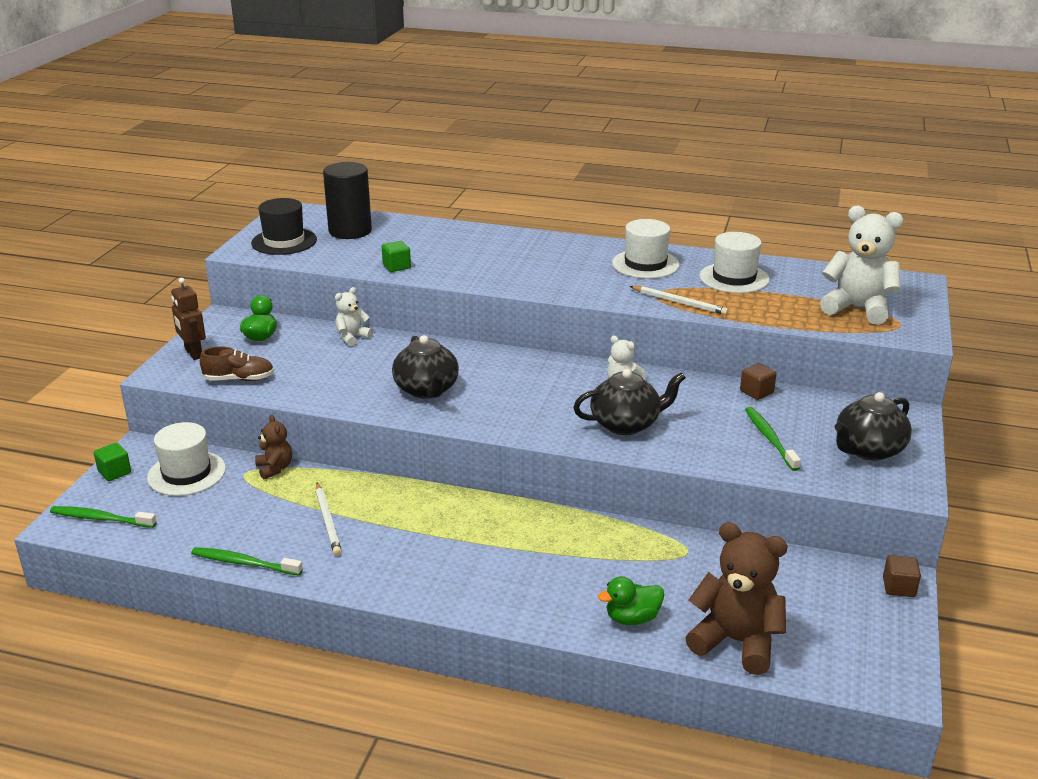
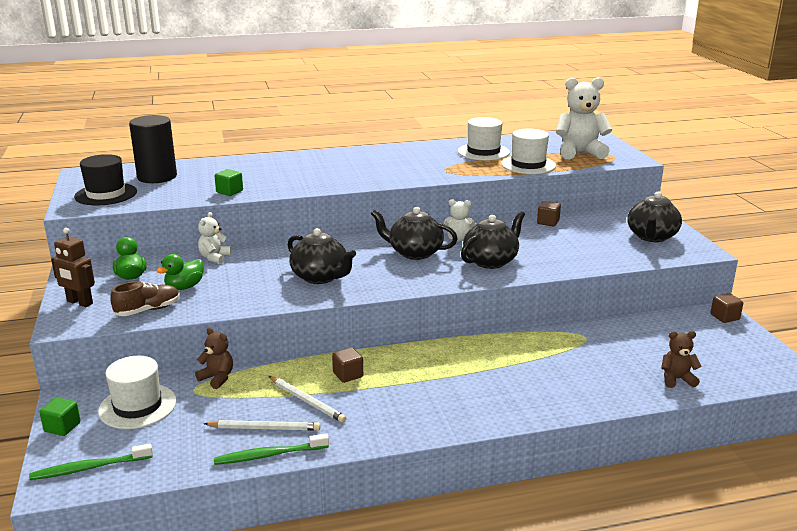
camera: 30 degrees left, 5 degrees down
(392, 507) = (348, 375): none -> brown cube
(554, 388) = (414, 253): none -> black teapot
(632, 618) = (600, 388): green duck -> green duck (184, 287)
(645, 264) = (415, 155): white hat -> white hat (528, 165)
(679, 302) = (468, 172): white pencil -> white pencil (264, 428)
(736, 641) = (676, 379): brown teddy bear -> brown teddy bear, size x0.52
(769, 438) = (589, 245): green toothbrush -> none

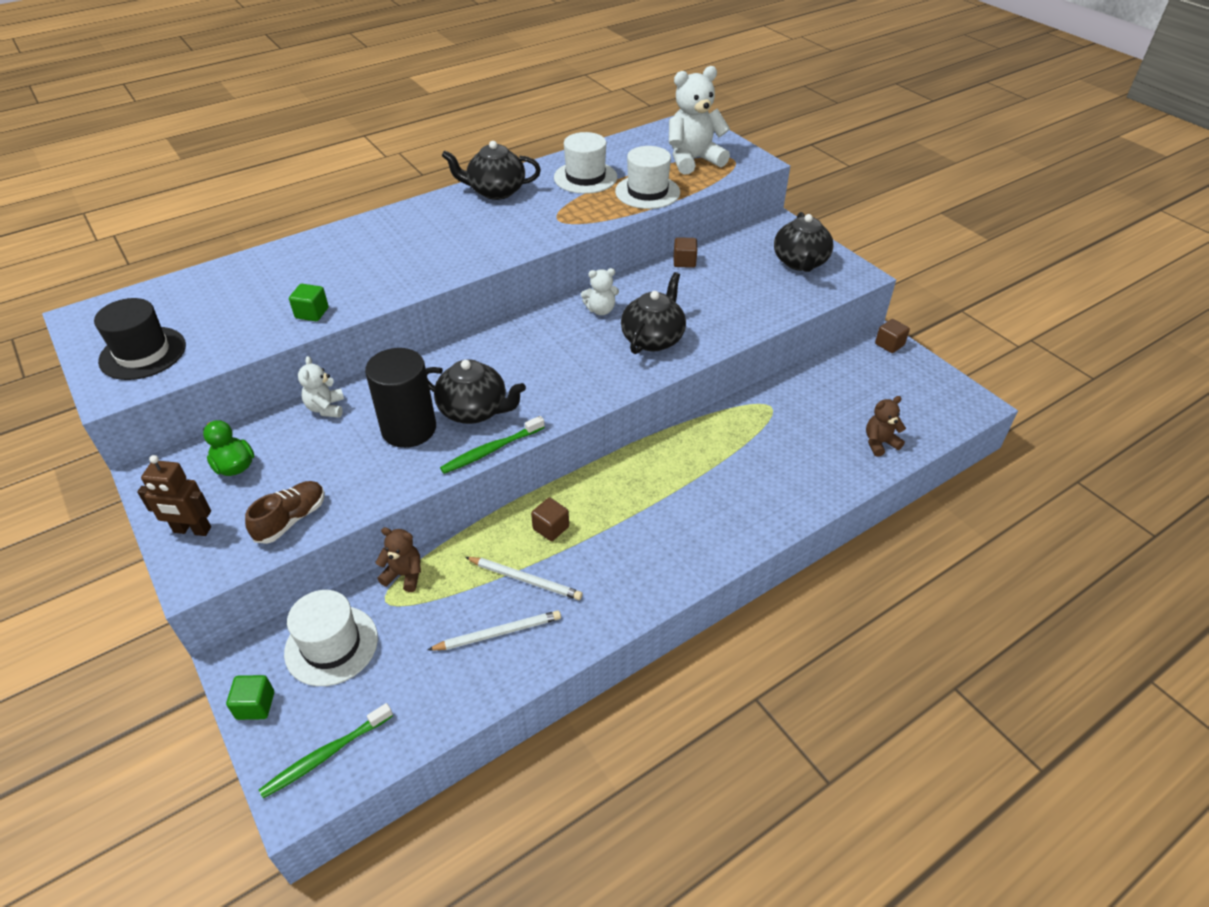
camera: 20 degrees left, 20 degrees up
(157, 177) = (195, 304): black cylinder -> black cylinder (409, 429)
(184, 287) = (315, 468): green duck -> none
(269, 455) = (523, 670): green toothbrush -> green toothbrush (491, 450)
(414, 253) = (562, 344): black teapot -> black teapot (495, 191)

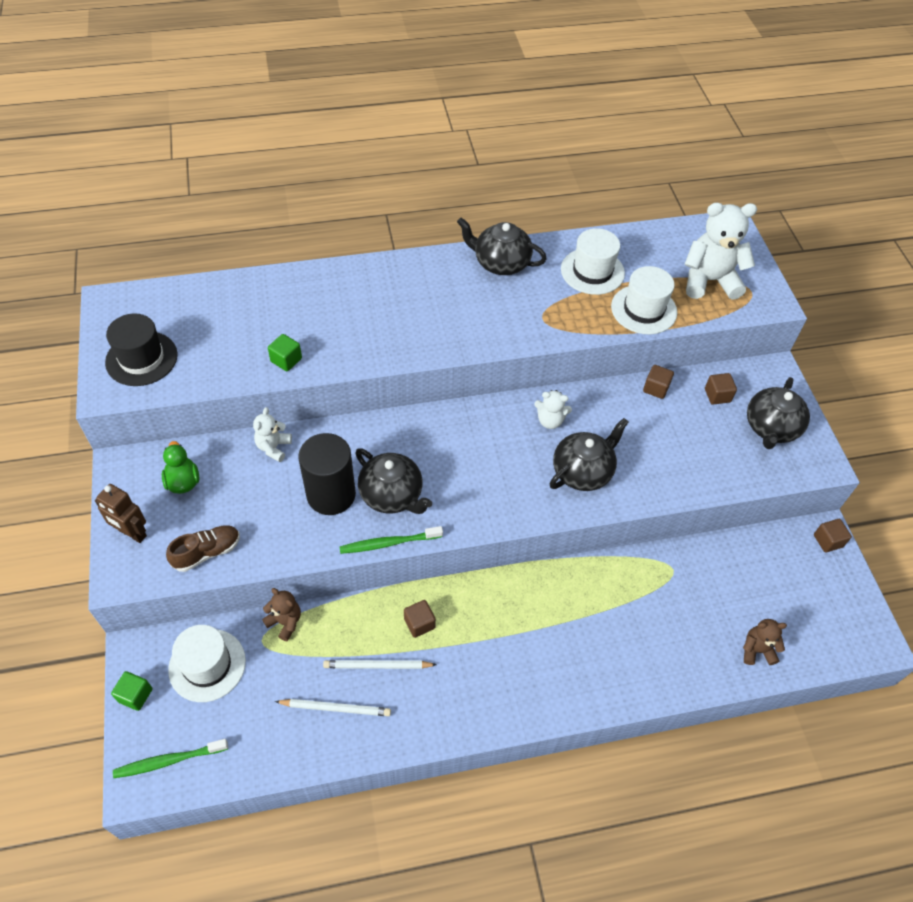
camera: 20 degrees right, 10 degrees up
(525, 579) = (377, 666): white pencil -> white pencil turned 135 degrees clockwise
(741, 252) = (717, 395): none -> brown cube

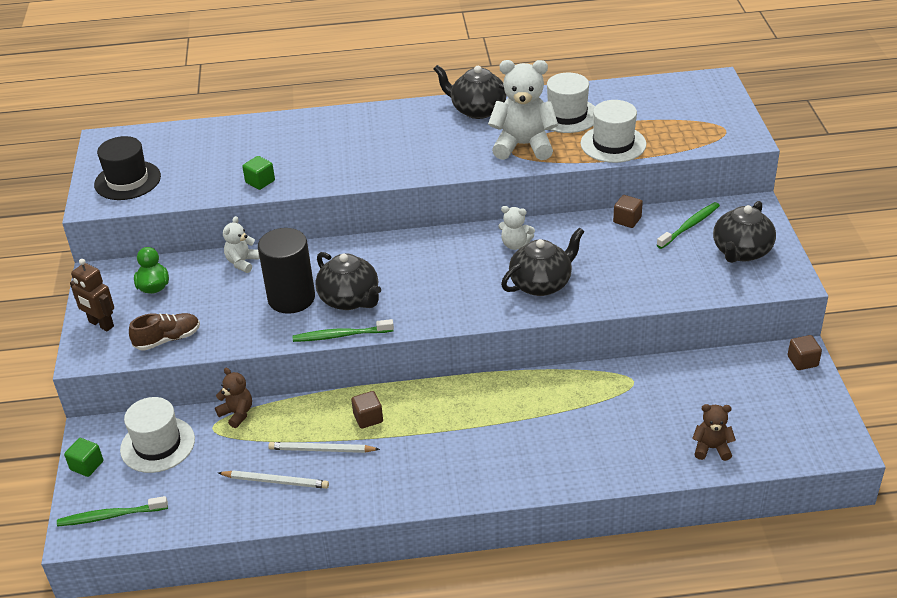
camera: 10 degrees right, 15 degrees down
(709, 281) = (684, 122): white teddy bear -> white teddy bear (523, 145)
(717, 395) = (690, 226): brown cube -> green toothbrush

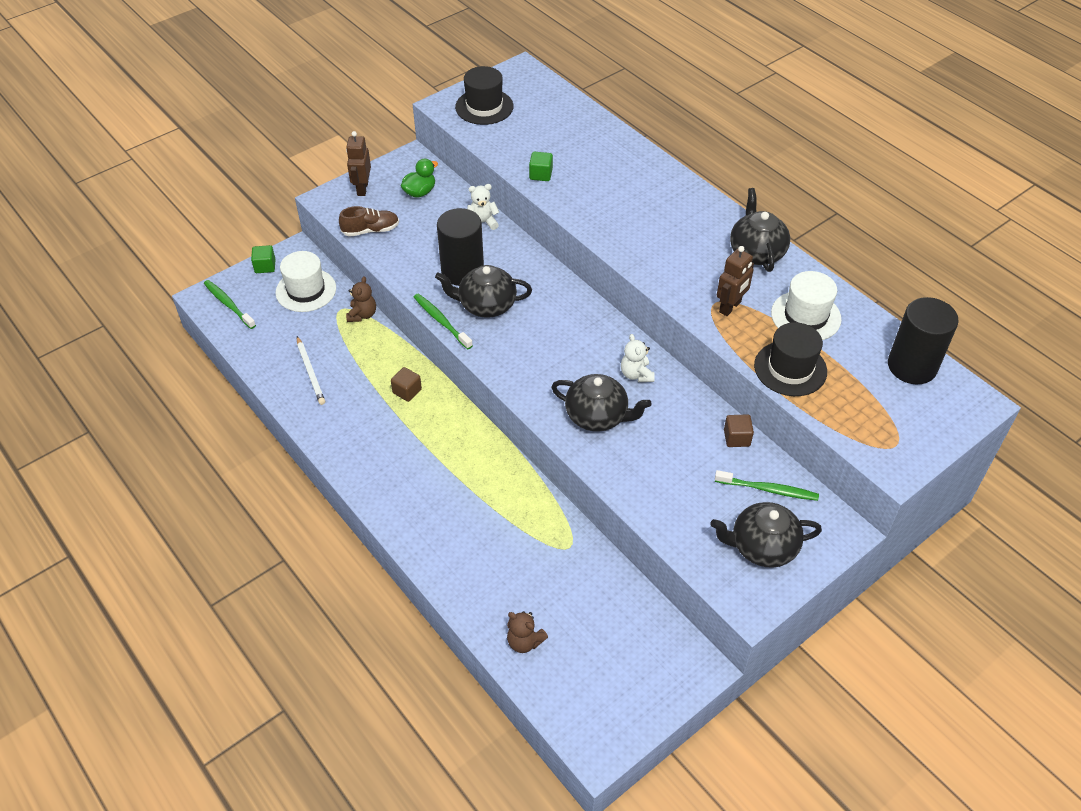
camera: 55 degrees right, 10 degrees up
(168, 339) = (371, 230): brown shoe -> brown shoe turned 45 degrees counterclockwise
(321, 450) = (357, 381): white pencil -> none
(350, 299) = (486, 305): black teapot -> black teapot turned 75 degrees clockwise
(523, 145) = (730, 307): white teddy bear -> brown robot
(613, 144) = (790, 368): white hat -> black hat
(658, 92) = (912, 366): none -> black cylinder
(711, 448) = (524, 641): brown teddy bear -> brown teddy bear turned 150 degrees clockwise
(802, 361) = (692, 672): brown cube -> none

